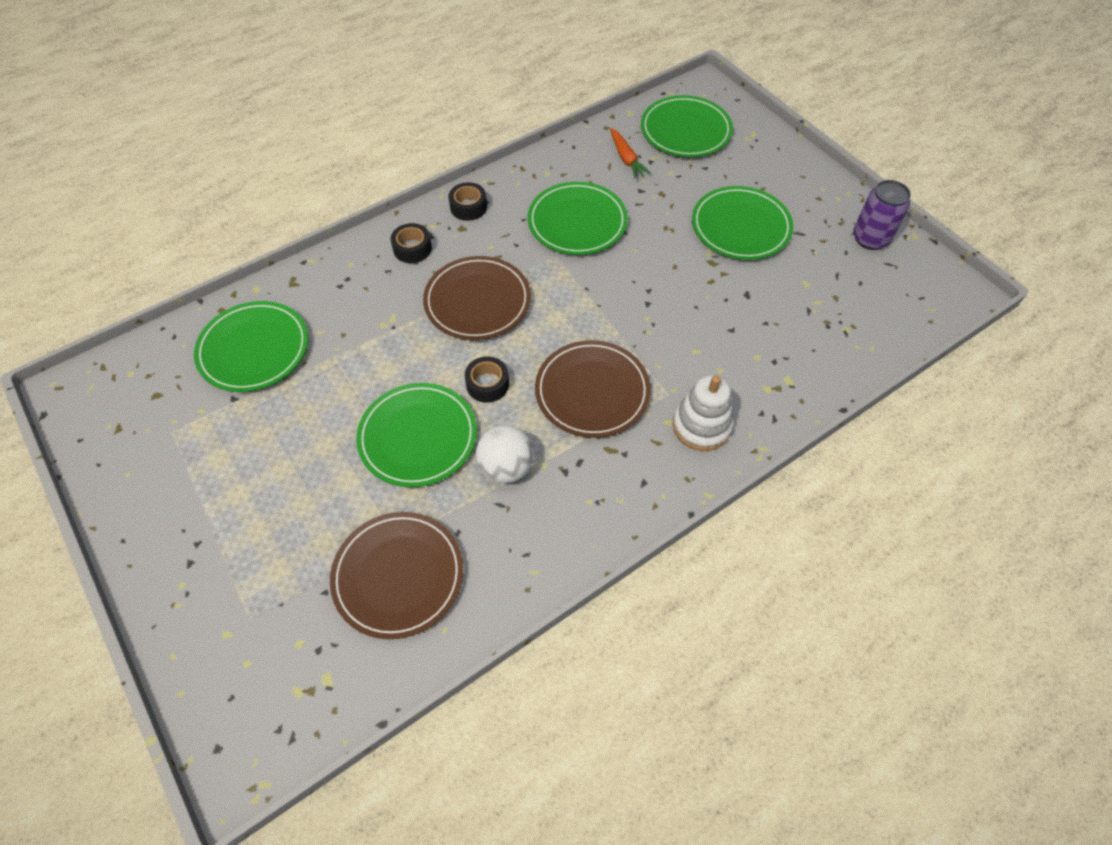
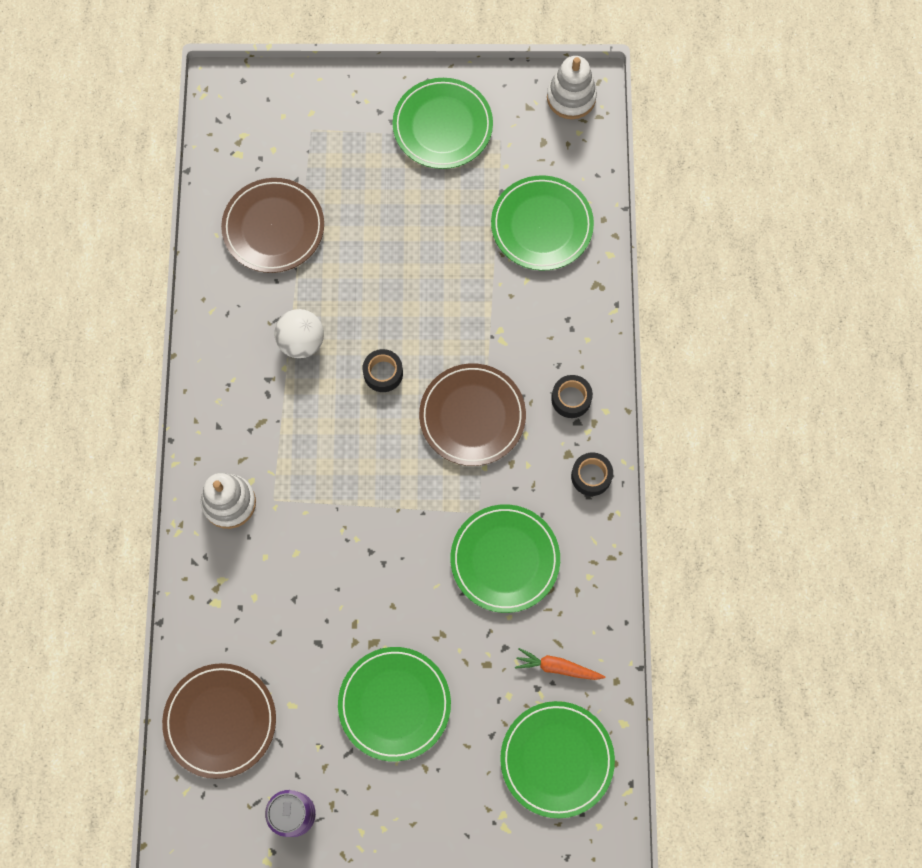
camera: 125 degrees right, 15 degrees up
(88, 400) = (571, 97): none -> white stacking toy
(418, 437) = (372, 297): green plate -> green plate (442, 126)
(592, 391) = (319, 445): brown plate -> brown plate (220, 721)

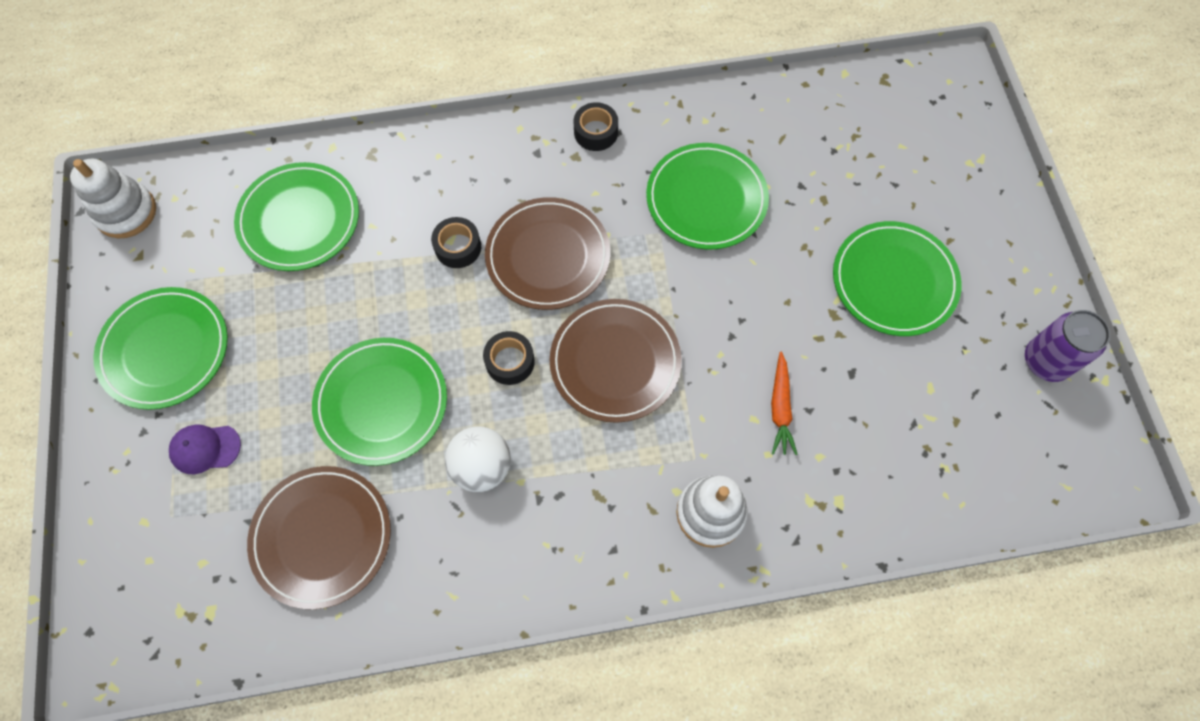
camera: 100 degrees left, 5 degrees down
(220, 721) = (975, 464): brown plate -> brown plate (615, 362)
(357, 152) = (205, 448): none -> purple cap
(557, 667) = (807, 135): orange carrot -> orange carrot (780, 408)
(557, 759) = (899, 124): green plate -> green plate (381, 402)
(571, 399) = (511, 162): black tape -> black tape (458, 247)

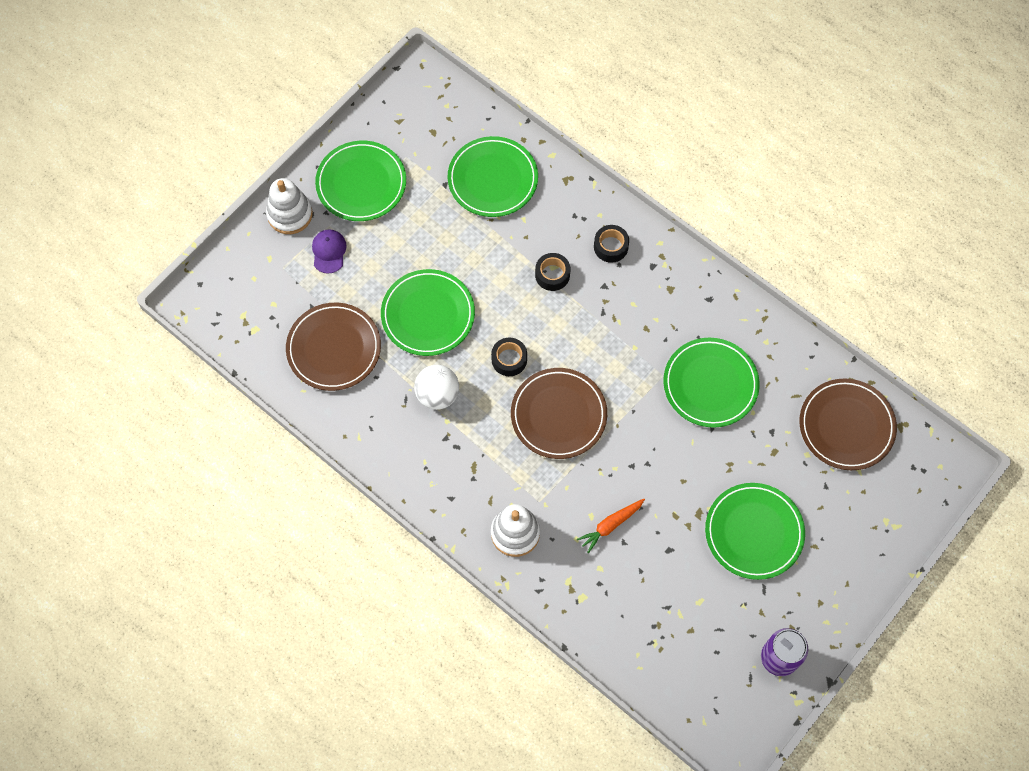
camera: 50 degrees right, 0 degrees up
(126, 212) = (417, 90): white stacking toy -> white stacking toy (290, 214)
(205, 448) = (329, 251): purple cap -> purple cap turned 45 degrees clockwise
(548, 256) = (591, 327): brown plate -> brown plate (846, 426)
(596, 132) = (697, 286): black tape -> black tape (611, 246)

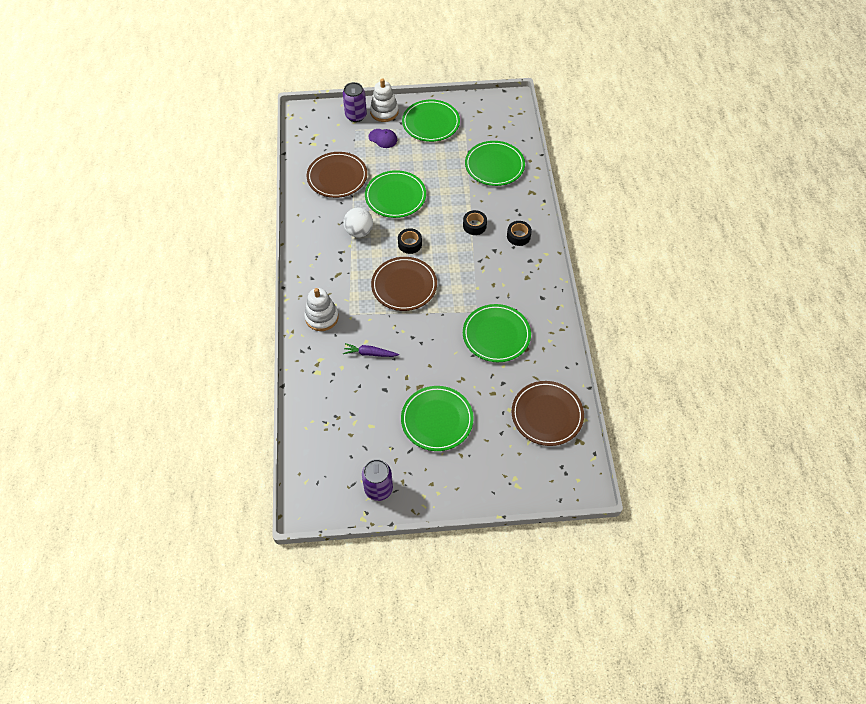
camera: 45 degrees right, 10 degrees down
(262, 248) = (356, 116): none -> purple can
(329, 251) = (383, 138): purple cap -> purple cap turned 75 degrees clockwise
(611, 525) = (370, 353): orange carrot -> purple carrot

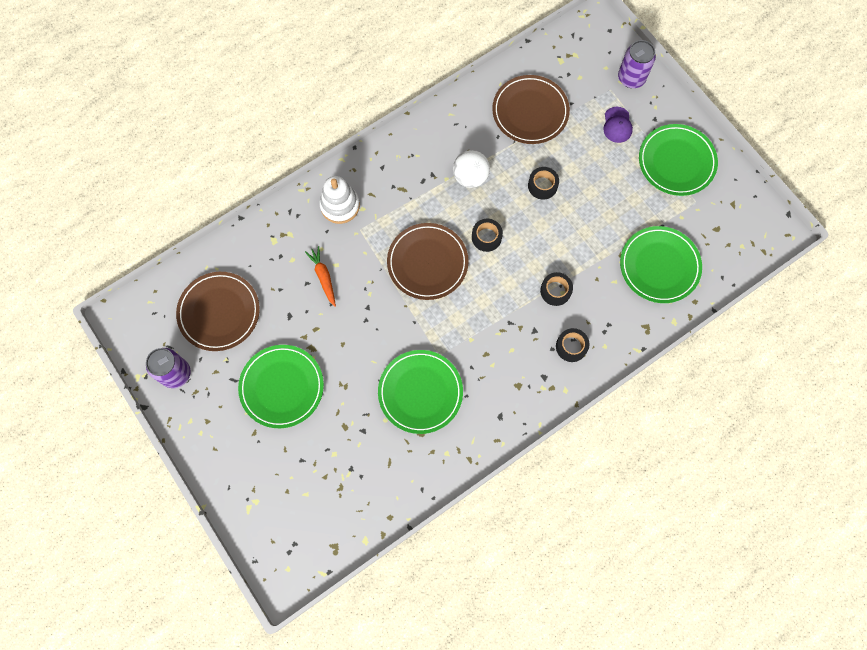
camera: 60 degrees right, 15 degrees up
(370, 353) = (323, 277): purple carrot -> orange carrot
(384, 112) = (658, 103): white stacking toy -> none
(395, 196) = (542, 185): green plate -> black tape
(547, 415) = (349, 497): brown plate -> brown plate (219, 312)

